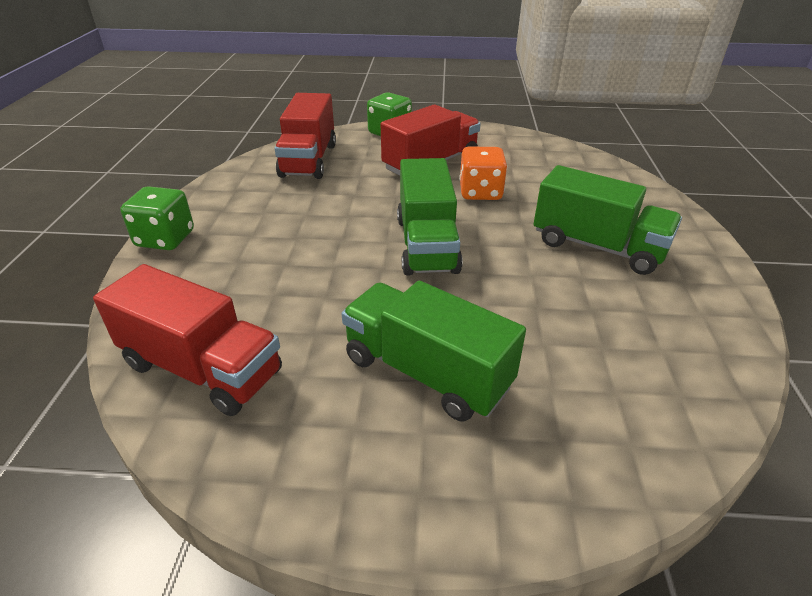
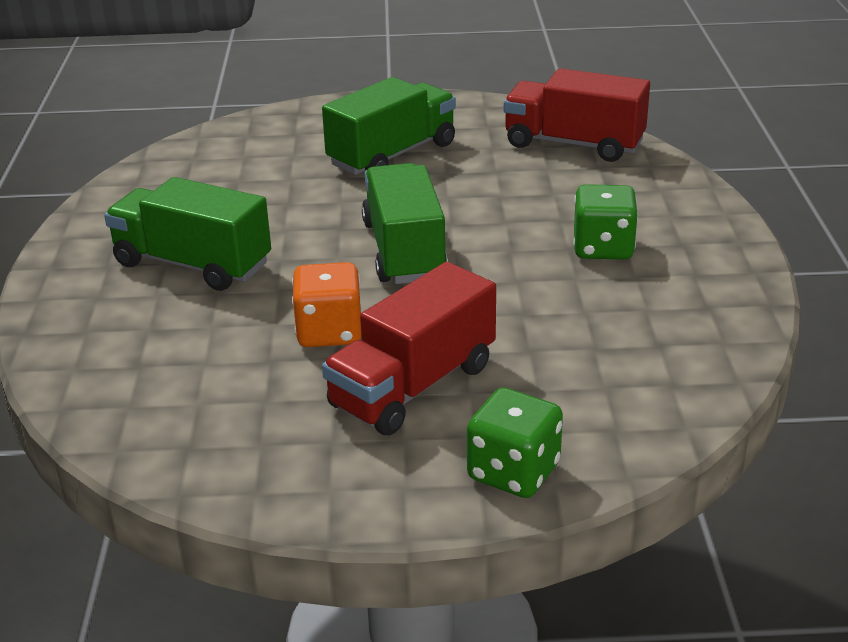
camera: 175 degrees right, 5 degrees down
(165, 239) = (724, 232): green dice -> green dice (603, 248)
(309, 160) = (636, 376): red truck -> none
(426, 373) = (392, 155): green truck -> green truck turned 75 degrees counterclockwise

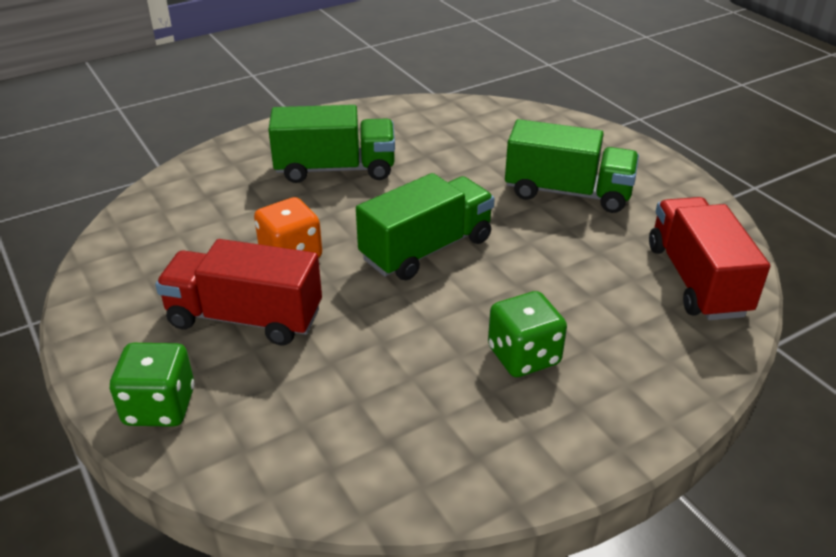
camera: 60 degrees right, 5 degrees up
(192, 264) = (335, 169): green truck -> green truck turned 90 degrees clockwise

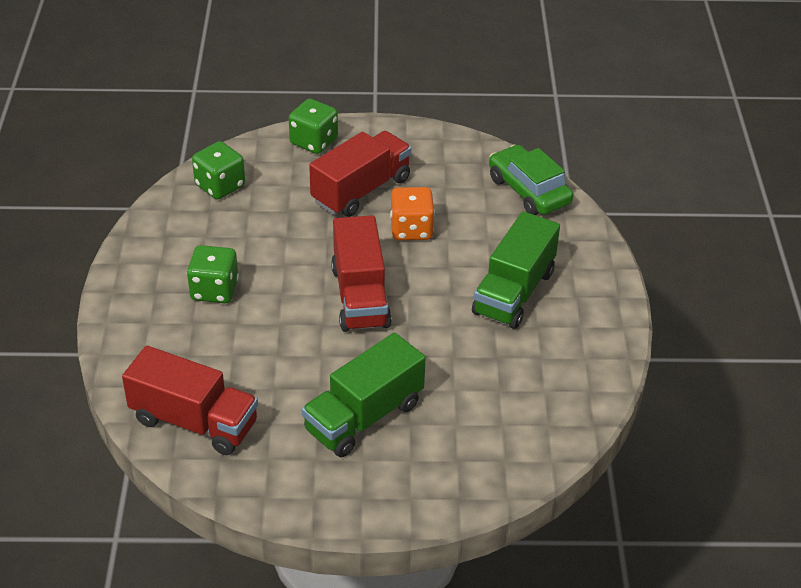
camera: 120 degrees right, 5 degrees up
(166, 204) = (529, 191): none -> green car
(329, 457) = (220, 186): none -> green dice
(426, 249) = (360, 296): green truck -> red truck

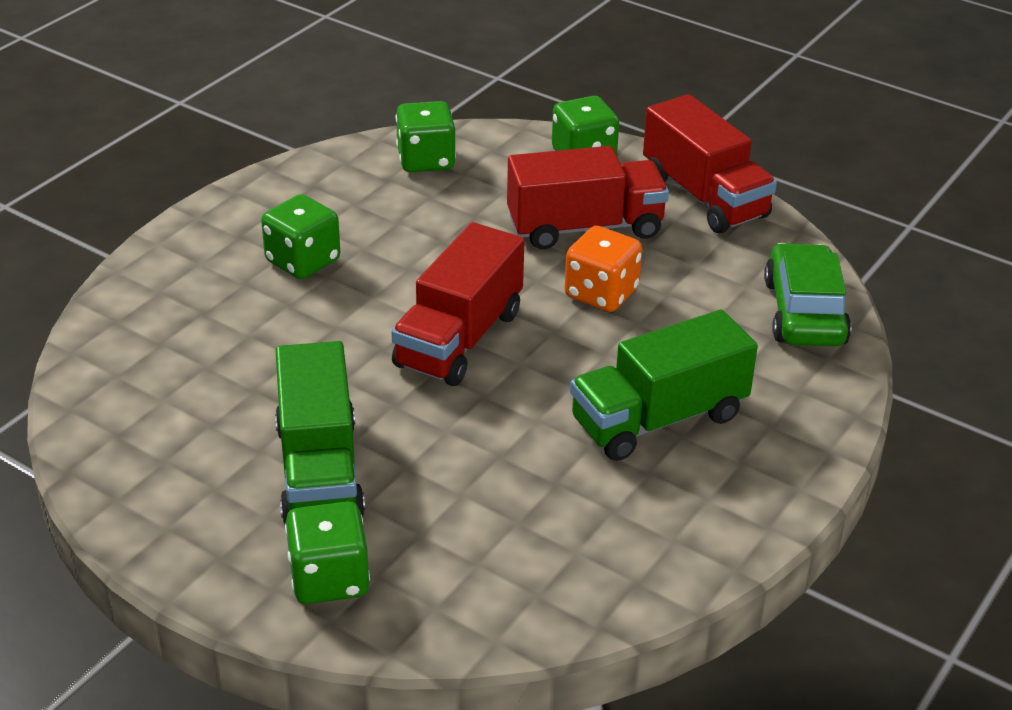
camera: 35 degrees right, 5 degrees down
(194, 421) = (132, 383): red truck -> red truck (704, 196)
(364, 417) = (319, 470): green truck -> green truck turned 90 degrees counterclockwise
(434, 476) = (329, 579): none -> green dice

